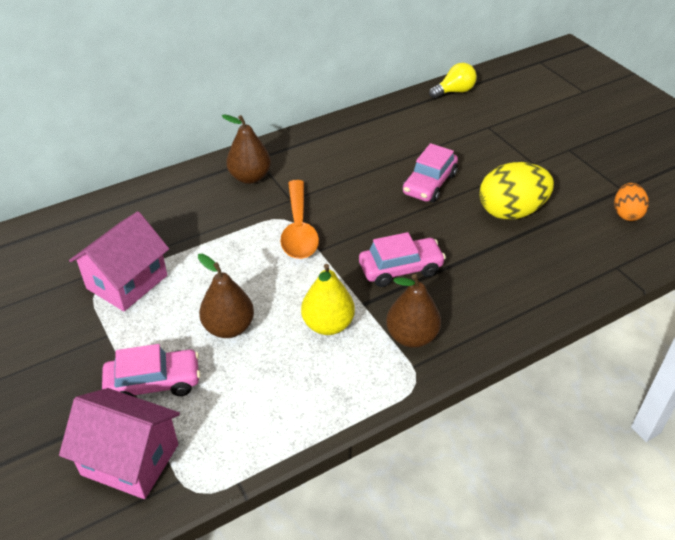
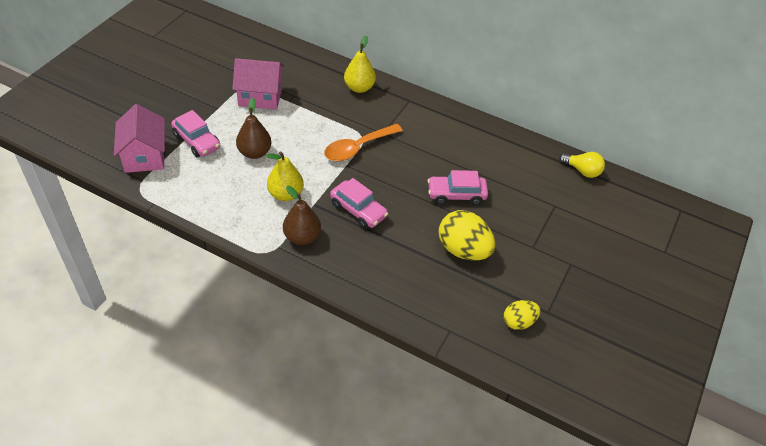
camera: 55 degrees right, 5 degrees up
(199, 188) = (359, 88): none -> yellow pear
(250, 177) = (388, 105): brown pear -> none
(626, 214) = (518, 322): orange egg -> yellow egg

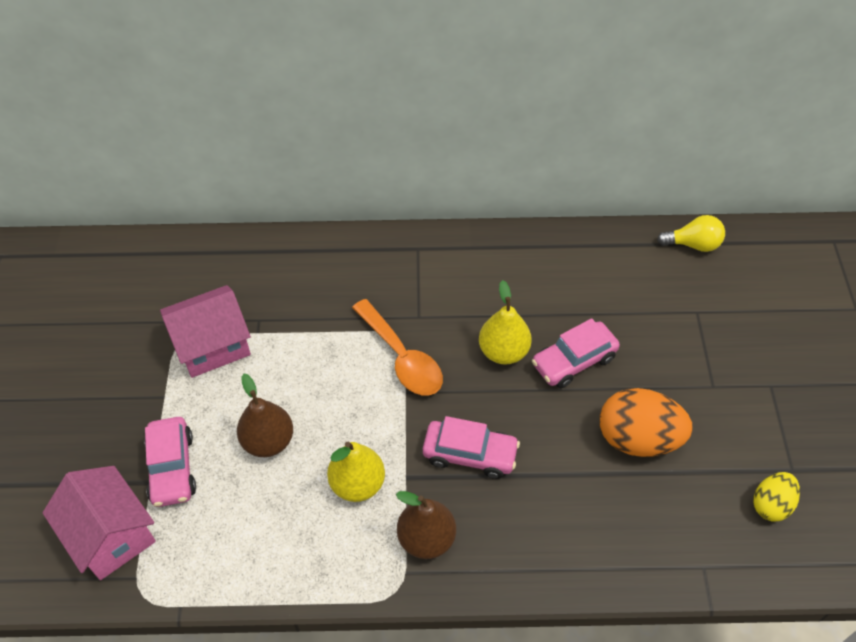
camera: 25 degrees left, 5 degrees up
(197, 141) = (172, 468): pink car -> pink car turned 60 degrees clockwise
(357, 148) = (402, 358): orange spoon -> orange spoon turned 60 degrees counterclockwise
(359, 88) = (339, 262): yellow pear -> yellow pear (503, 351)
(463, 250) = (638, 439): yellow egg -> orange egg

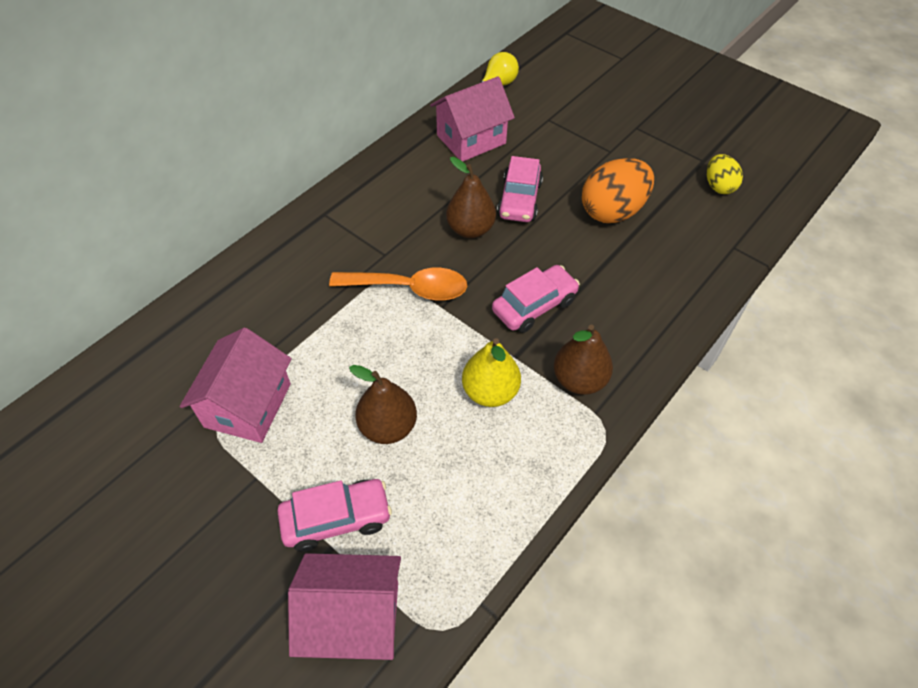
camera: 50 degrees left, 0 degrees up
(172, 468) = (336, 519): pink car -> pink car turned 45 degrees counterclockwise
(503, 351) = (470, 229): yellow pear -> brown pear
(604, 276) = (471, 139): none -> pink house

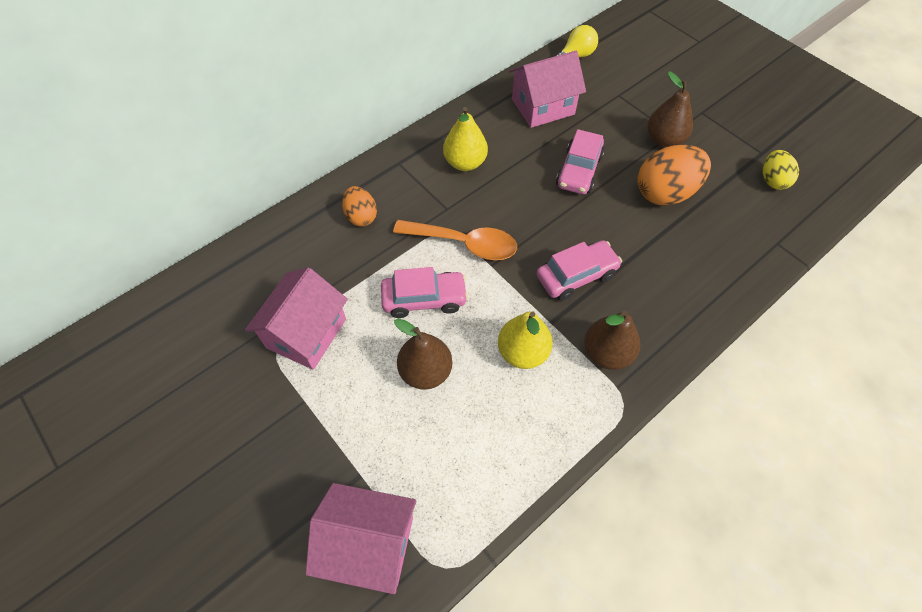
camera: 10 degrees right, 5 degrees up
(291, 274) = (361, 216): none -> orange egg
(336, 519) = (368, 450): pink car -> pink car (424, 299)
(397, 205) = (465, 163): none -> yellow pear
(470, 229) = (529, 194): brown pear -> brown pear (664, 140)

